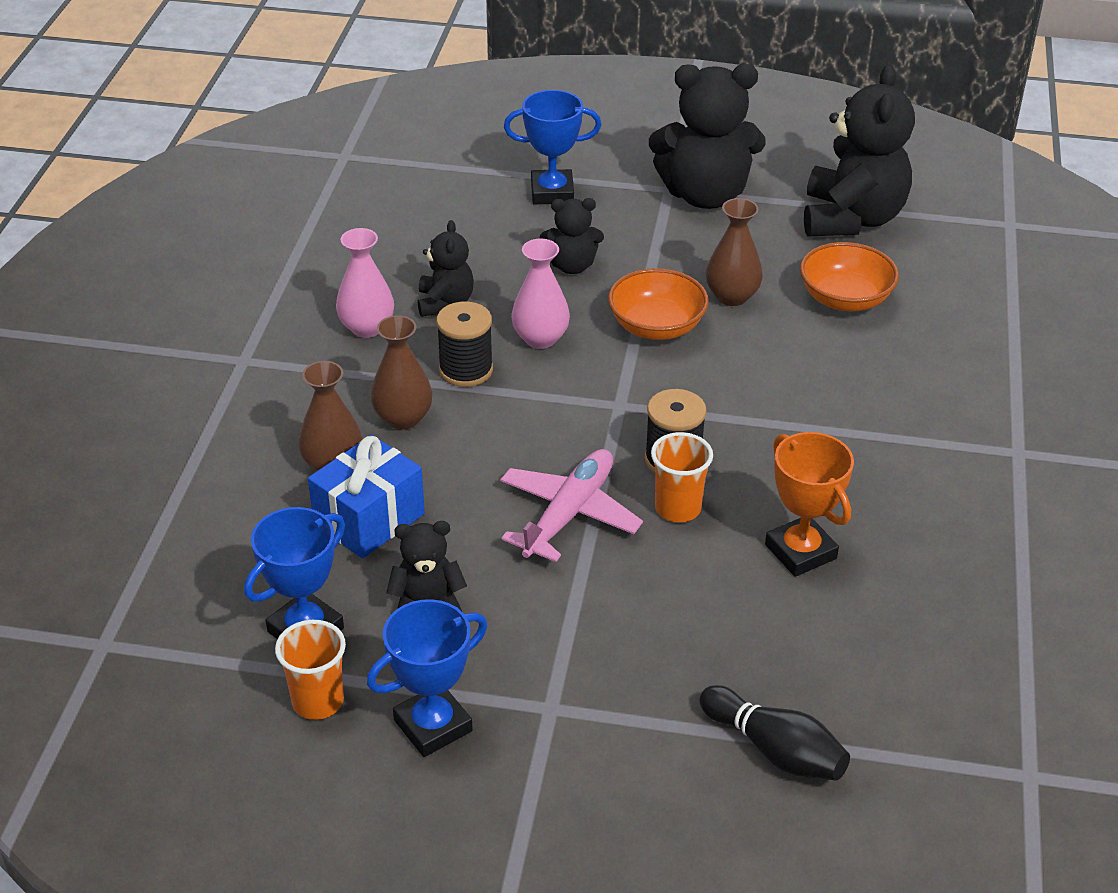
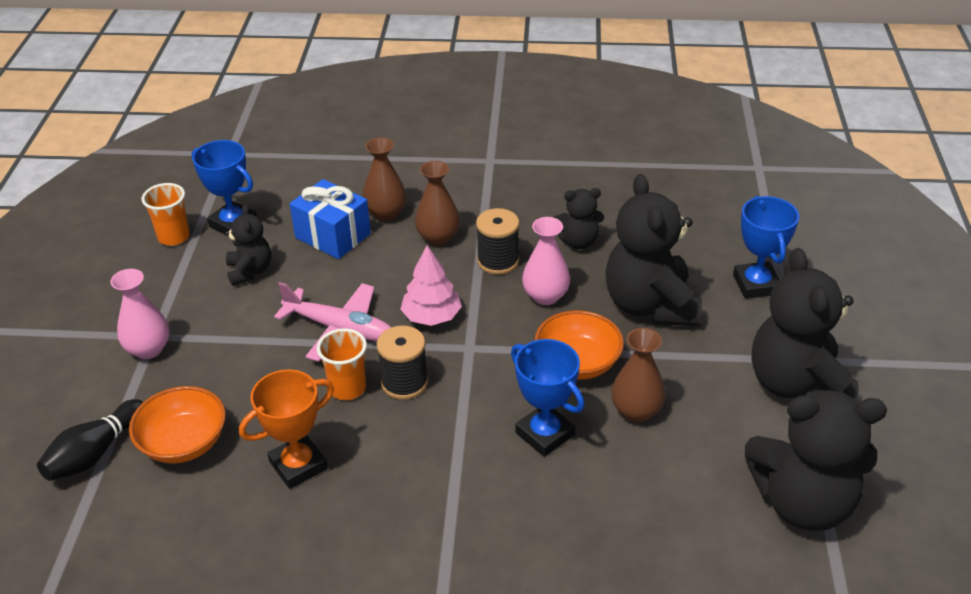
camera: 85 degrees right, 0 degrees up
(367, 327) = (538, 208): pink vase -> pink vase (148, 349)
(433, 725) = (147, 285): blue trophy -> blue trophy (545, 434)
(559, 432) = (431, 316): none -> pink tree
(572, 266) = (650, 305): black teddy bear -> black teddy bear, size x1.91
(845, 299) = (656, 496): orange bowl -> orange bowl (184, 443)

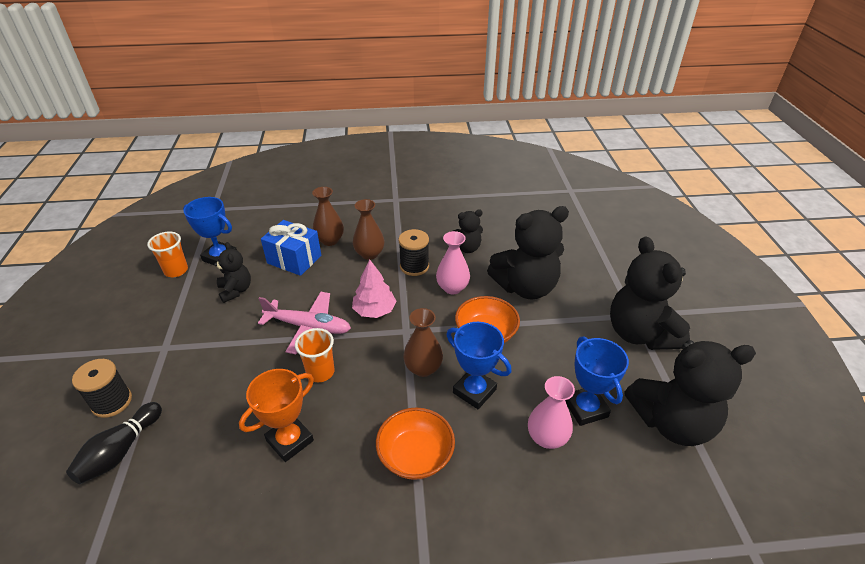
camera: 10 degrees left, 0 degrees up
(148, 349) = (161, 358): pink vase -> pink vase (547, 437)
(184, 443) = (195, 433): orange bowl -> orange bowl (415, 455)
(404, 382) = (363, 363): black spool -> black spool (112, 402)
(636, 411) = (535, 365): brown vase -> brown vase (423, 368)
(650, 305) = (525, 287): black teddy bear -> black teddy bear turned 90 degrees counterclockwise
(756, 284) = (591, 266): blue trophy -> blue trophy (585, 408)

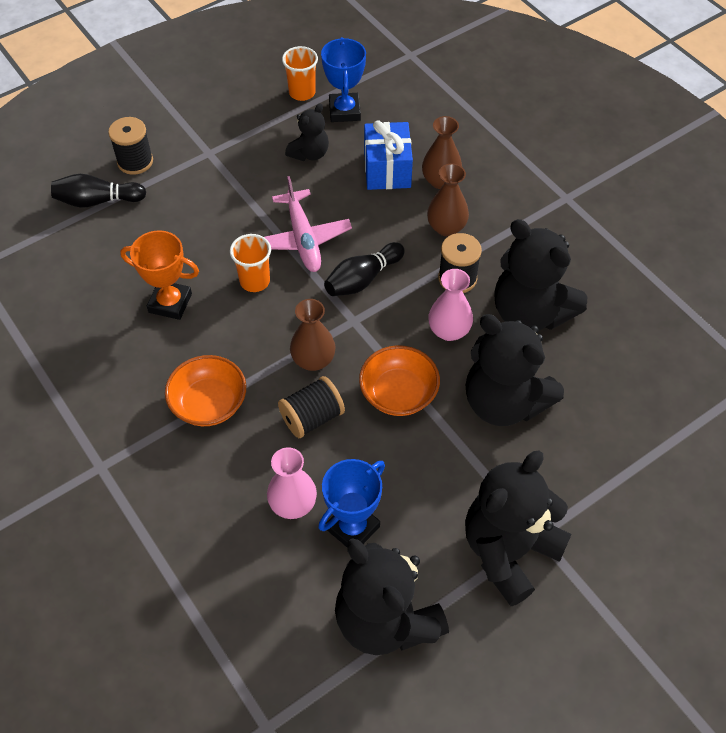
camera: 60 degrees right, 15 degrees up
(374, 310) = (362, 279): pink tree -> black bowling pin
(466, 248) = (530, 312): black teddy bear -> black teddy bear, size x1.91
(474, 391) = (312, 417): blue trophy -> black spool

